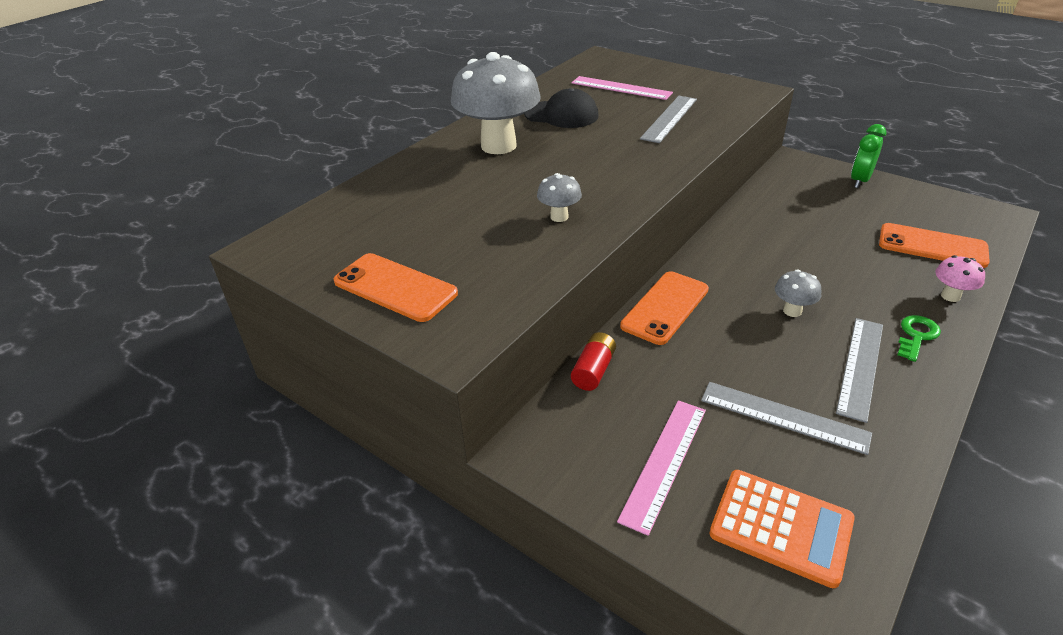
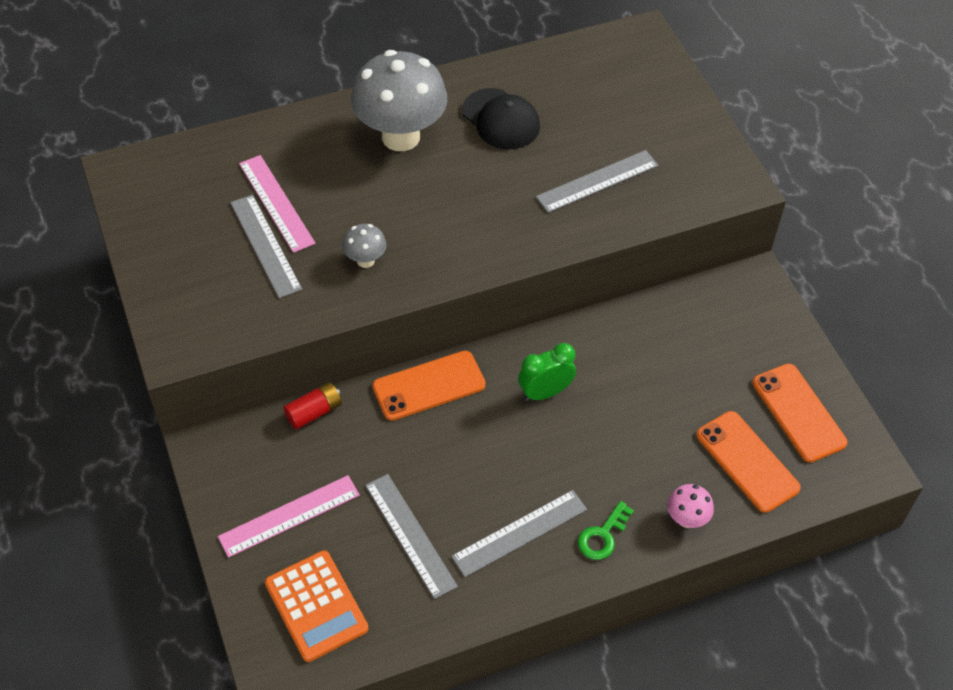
camera: 30 degrees right, 15 degrees up
(395, 287) = (181, 269): orange phone -> orange phone (798, 413)
(459, 241) = (265, 245): none -> grey ruler
(621, 88) = (603, 105): pink ruler -> pink ruler (276, 203)
(792, 311) = (529, 451): grey mushroom -> none
(859, 181) = (787, 345): green clock -> green clock (545, 392)
(916, 336) = (602, 535): green key -> green key turned 150 degrees clockwise

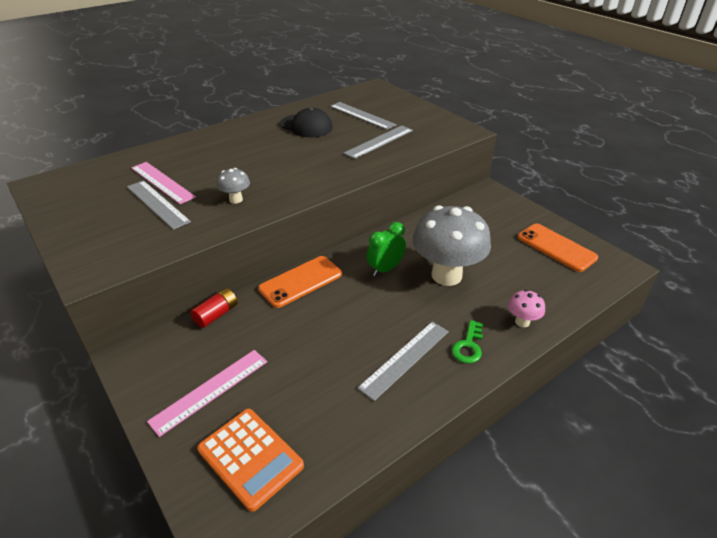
camera: 15 degrees left, 15 degrees down
(401, 137) = (243, 141): grey mushroom -> grey mushroom (446, 275)
(410, 535) = (318, 380): grey ruler -> grey ruler (362, 115)
(747, 461) = (541, 279): orange phone -> none

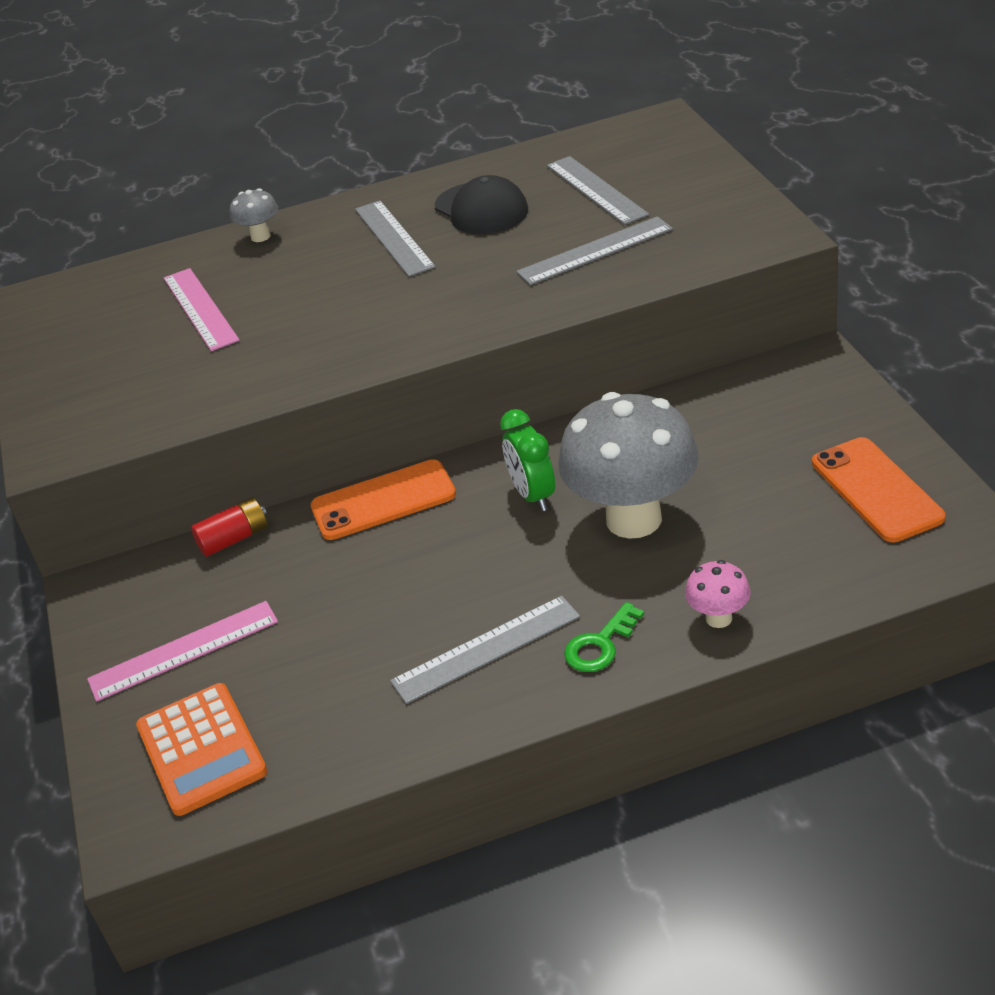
camera: 25 degrees right, 0 degrees up
(157, 204) = (179, 348): grey ruler -> grey ruler (393, 238)
(236, 200) = (297, 350): grey mushroom -> grey mushroom (260, 236)
(385, 269) = (533, 495): green clock -> green clock turned 90 degrees counterclockwise

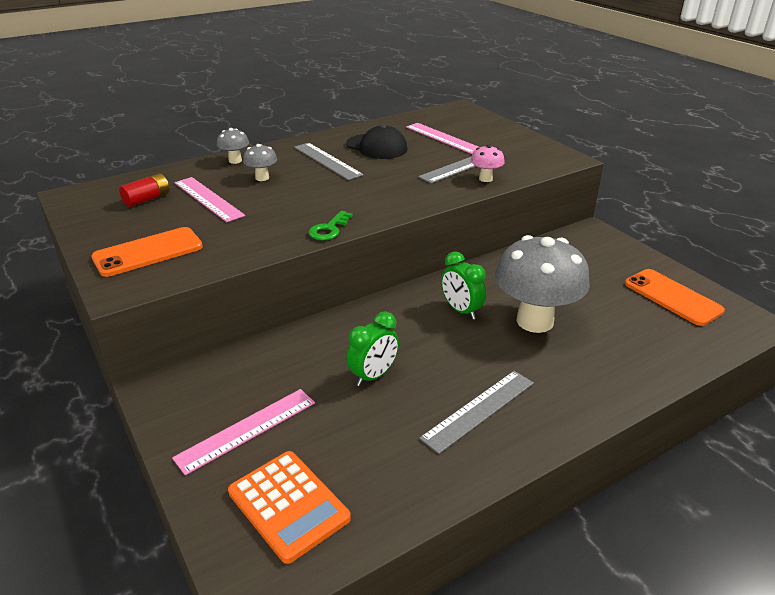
camera: 20 degrees left, 5 degrees down
(234, 539) = (259, 349): red battery -> red battery (147, 199)
(287, 271) = (262, 178): none -> grey mushroom
(367, 589) = (373, 375): none -> green clock
(383, 501) = (359, 319): orange phone -> orange phone (148, 252)
(596, 190) = (443, 138): grey ruler -> pink ruler
(600, 644) = (557, 400): green key -> green key (329, 229)
(718, 618) = (625, 377): pink mushroom -> pink mushroom (485, 179)

